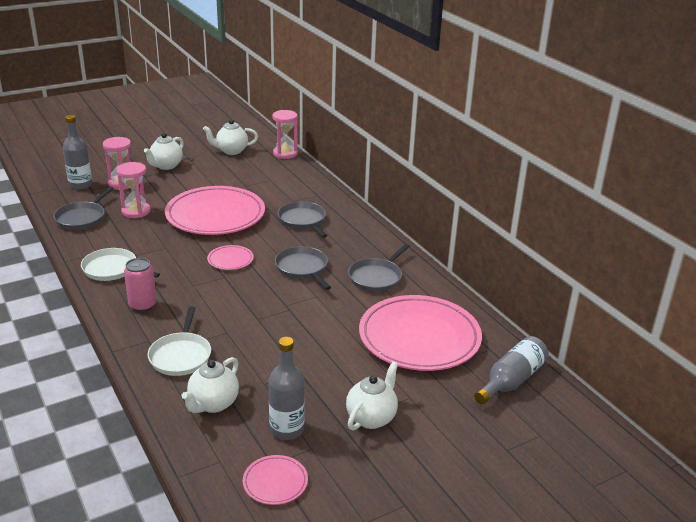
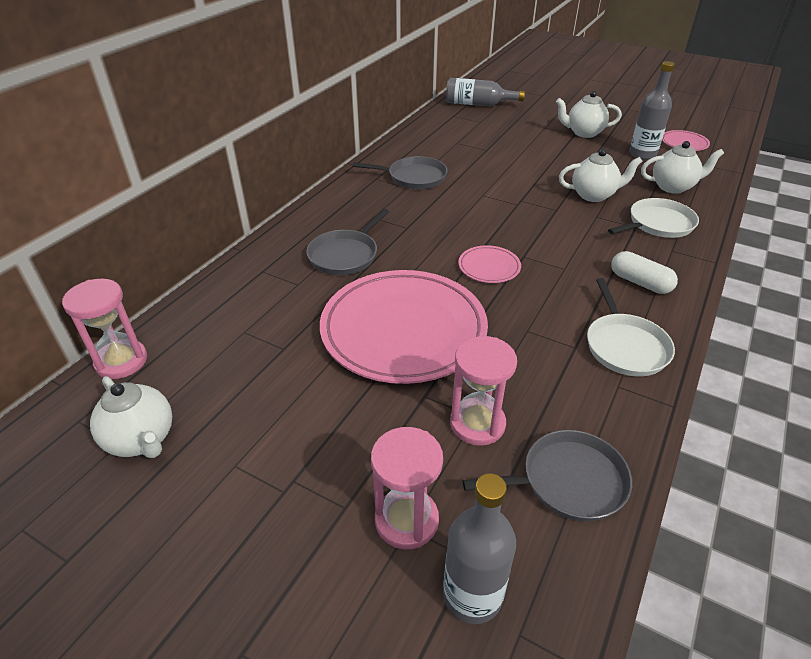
camera: 120 degrees left, 10 degrees up
(142, 305) = (640, 282): pink can -> white capsule
(166, 166) = (276, 502): white teapot -> white teapot (593, 195)
(302, 268) = (447, 218): grey pan -> none
(419, 338) = (476, 139): pink plate -> none

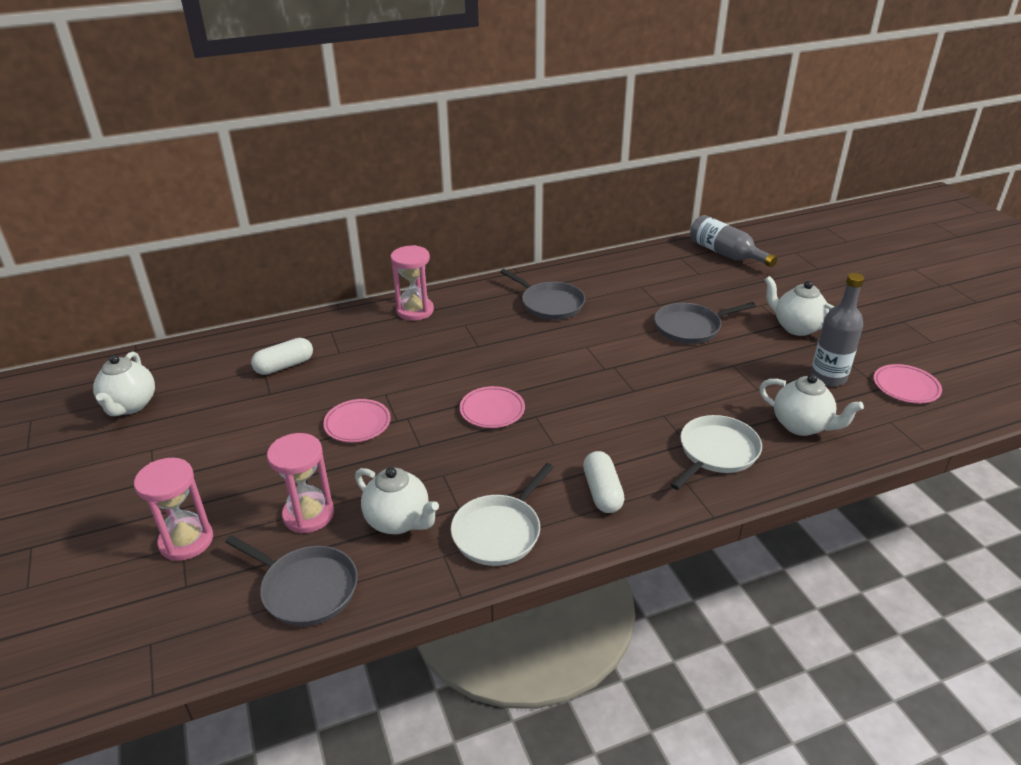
camera: 40 degrees right, 5 degrees down
(121, 361) = (178, 352): pink hourglass -> pink hourglass (415, 311)
(262, 319) = (284, 366): none -> white capsule
(345, 255) = (400, 346): grey pan -> grey pan (690, 327)
(403, 330) = (357, 424): pink plate -> pink plate, size x0.43
(472, 595) = (158, 605): grey bottle -> none
(593, 195) = (695, 394): white teapot -> white teapot (399, 521)
(658, 224) = (716, 452): white pan -> white pan turned 60 degrees counterclockwise

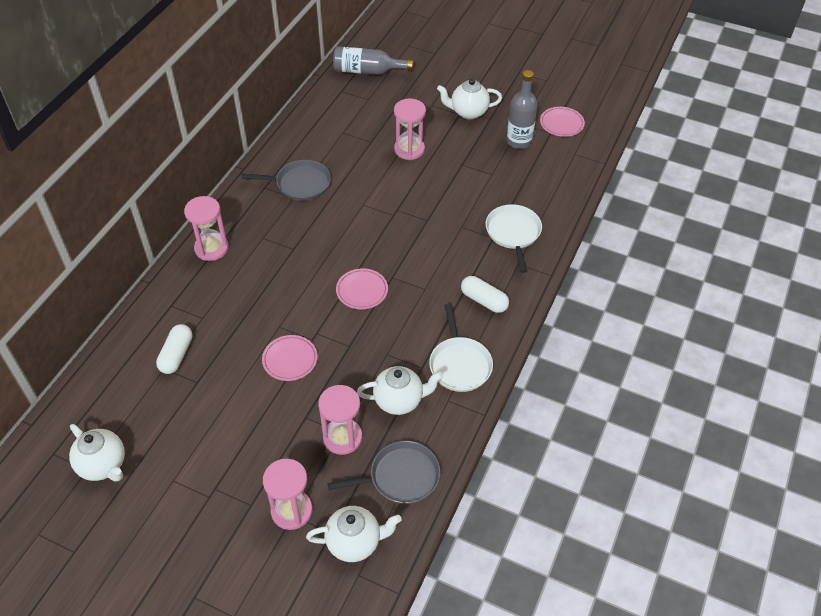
camera: 45 degrees left, 15 degrees up
(690, 327) = (409, 149): grey pan -> pink hourglass
(801, 426) = (537, 185): white teapot -> white teapot (354, 542)

